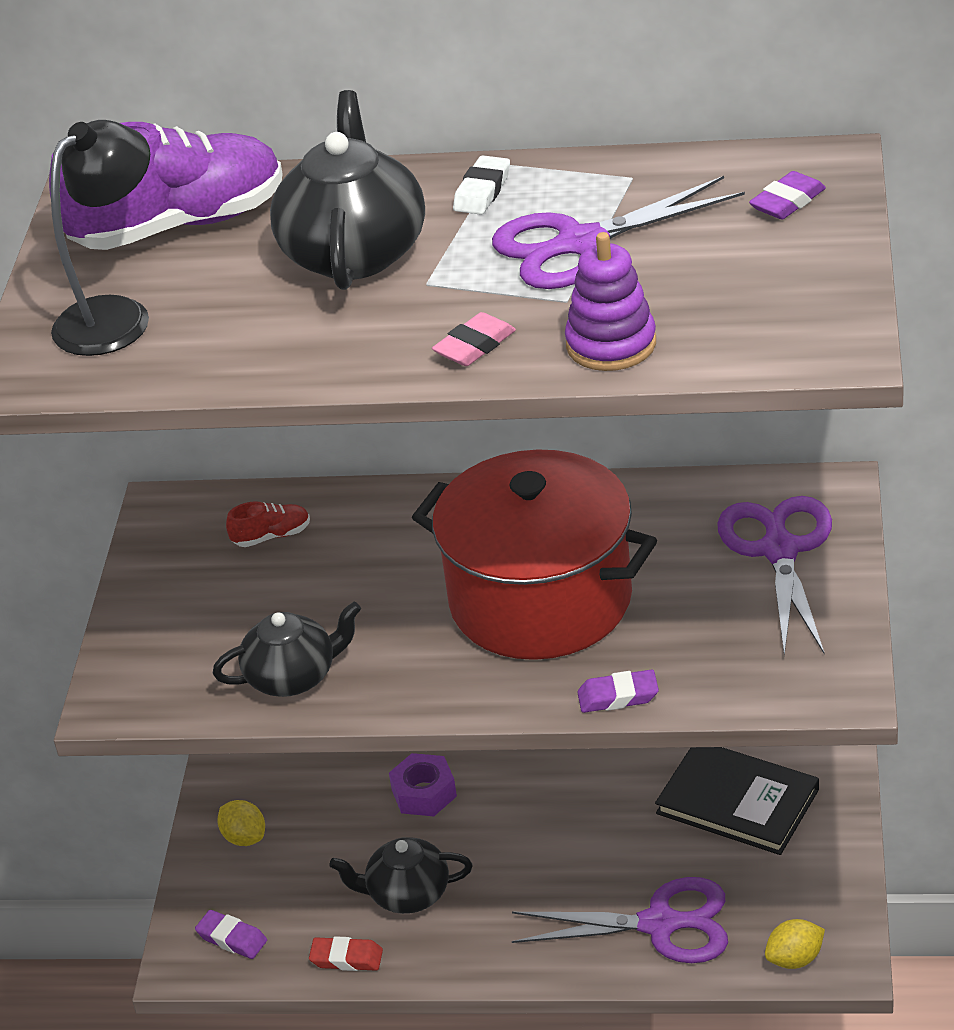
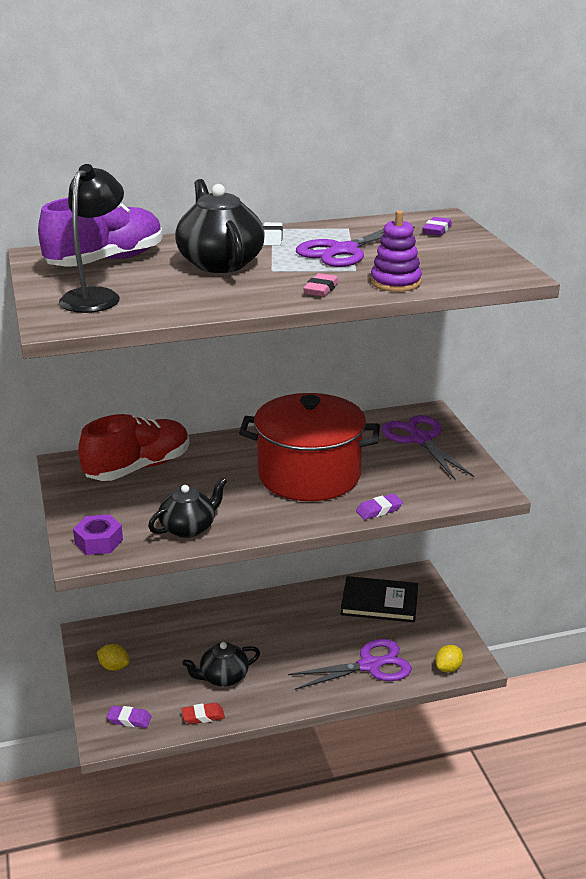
camera: 25 degrees left, 10 degrees down
(272, 536) = (138, 468): red shoe -> red shoe, size x2.47
(424, 793) = (209, 627): purple nut -> purple nut (99, 541)

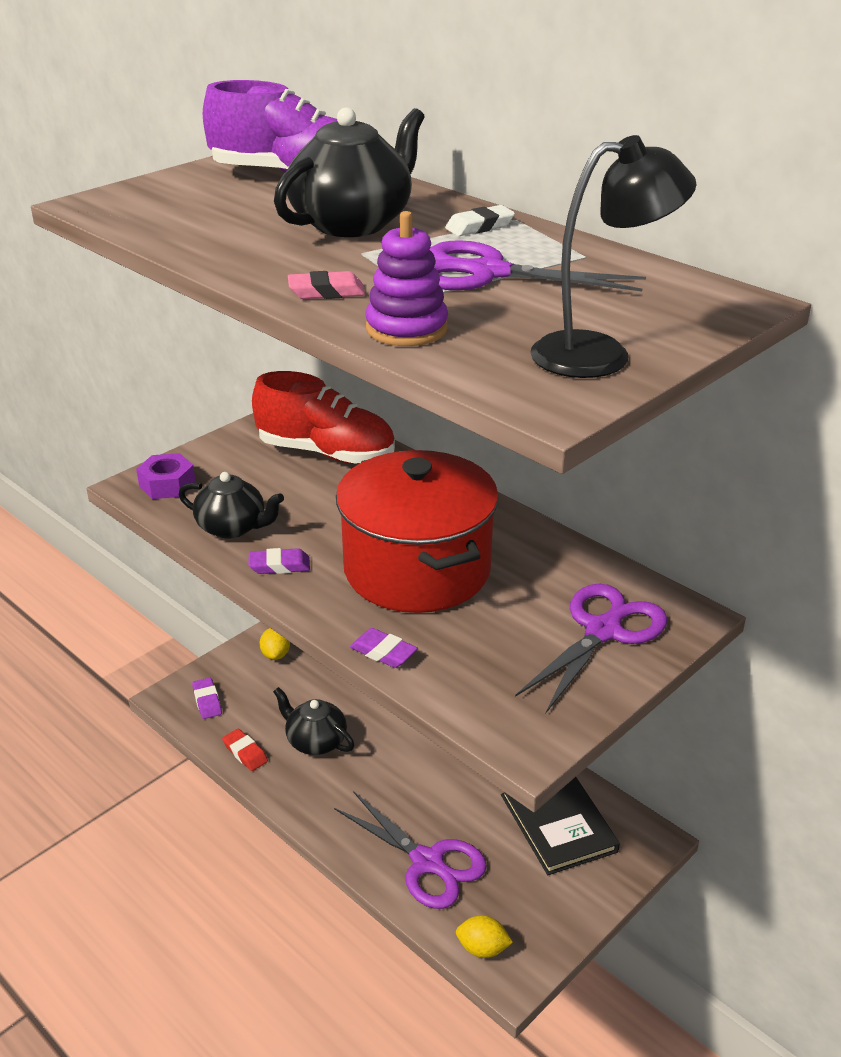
camera: 60 degrees right, 5 degrees up
(96, 296) = (183, 199): black lamp -> black lamp (600, 354)
(436, 230) = (670, 310): purple eraser -> purple eraser (279, 566)

